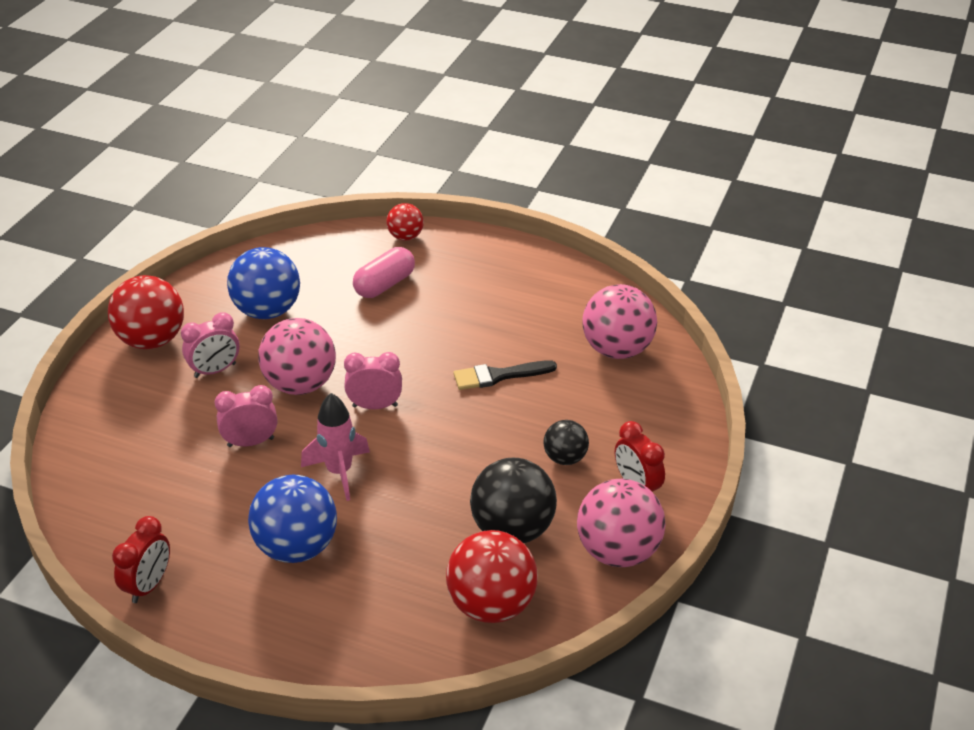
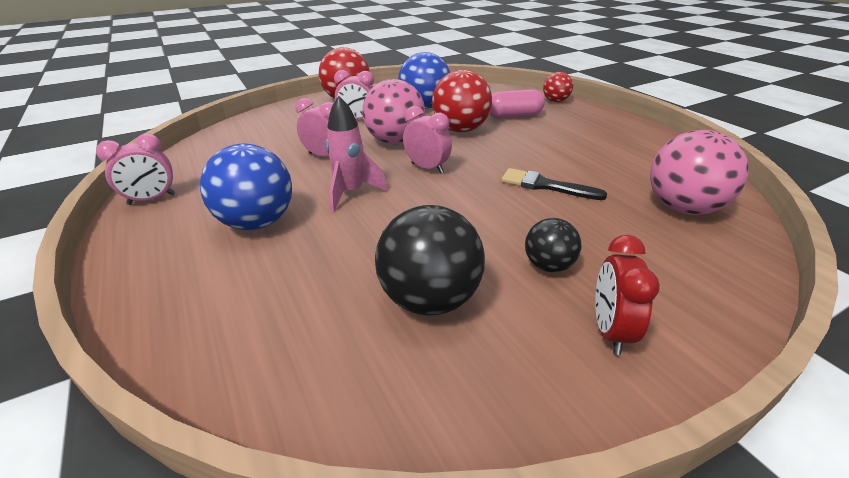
camera: 40 degrees right, 5 degrees down
(149, 585) = (152, 199): red clock -> pink clock
(491, 605) = (326, 357): red ball -> red ball (460, 130)
(618, 551) = (523, 389): pink ball -> none

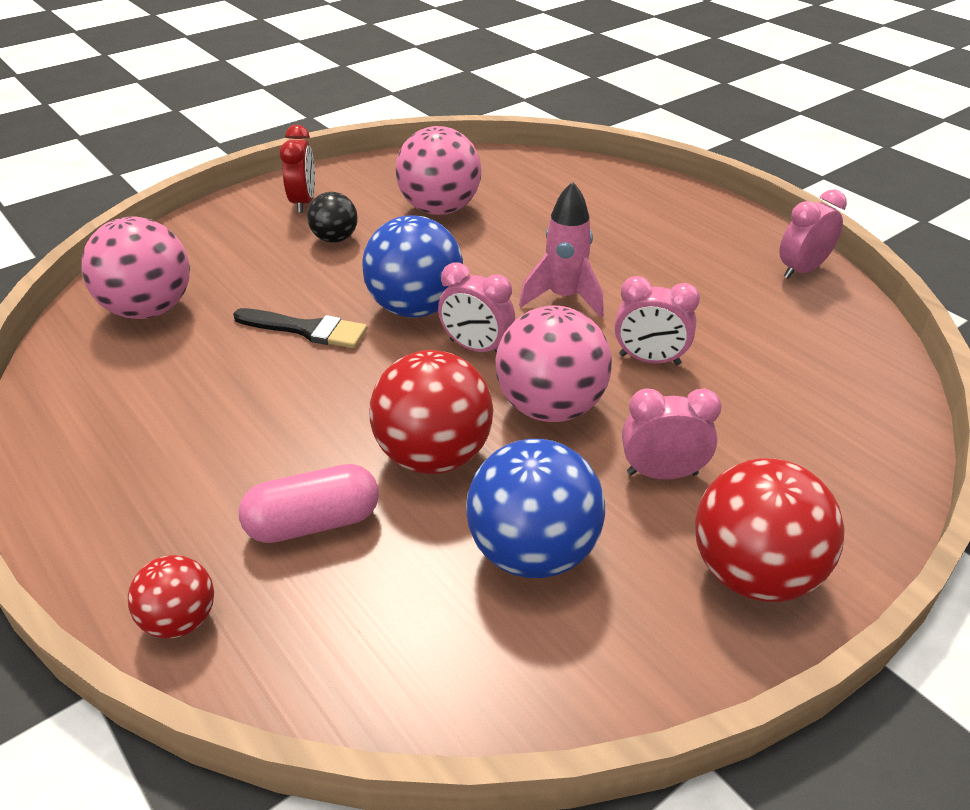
camera: 170 degrees right, 5 degrees up
(257, 222) = (644, 254): blue ball -> blue ball (415, 308)
(430, 299) = (440, 209): black ball -> pink ball

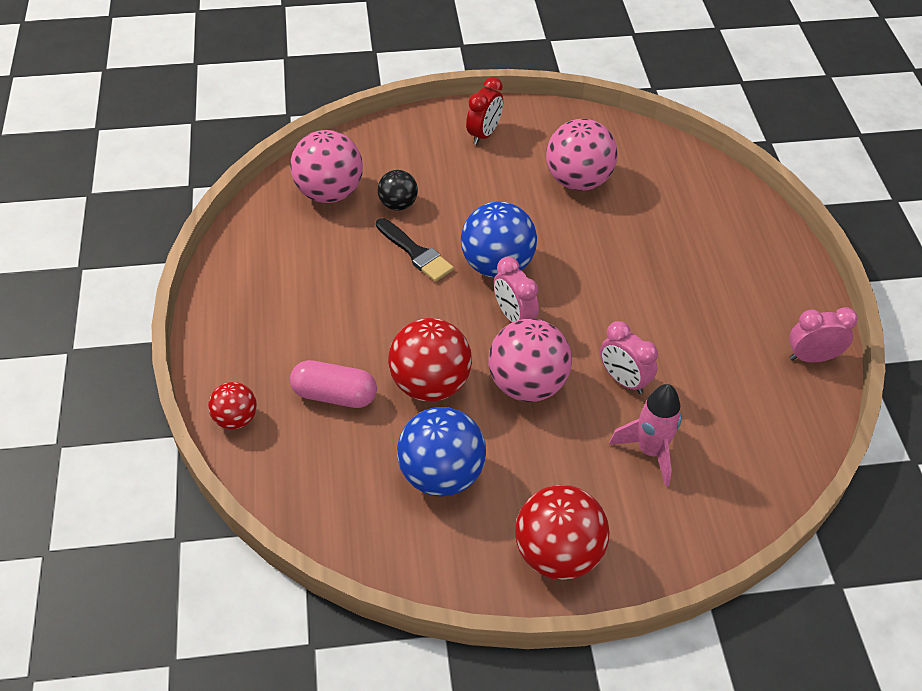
camera: 30 degrees right, 10 degrees up
(335, 239) = (484, 179): black ball -> black ball (398, 204)
(564, 298) = (606, 302): pink rocket -> pink rocket (650, 451)
(662, 473) = (559, 465): pink clock -> none

